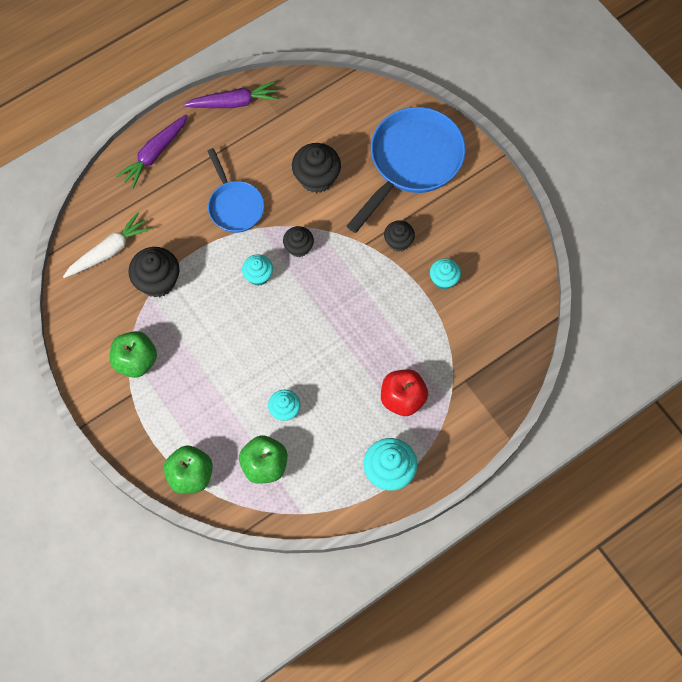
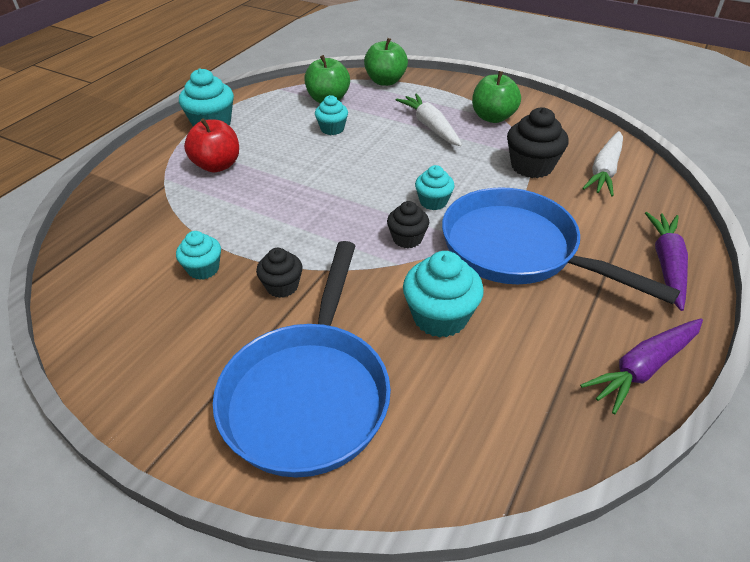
camera: 155 degrees right, 25 degrees down
(199, 373) = (430, 127): none -> white carrot
(235, 206) = (517, 250): blue pan -> blue pan, size x1.71
(316, 178) = (440, 317): black cupcake -> turquoise cupcake

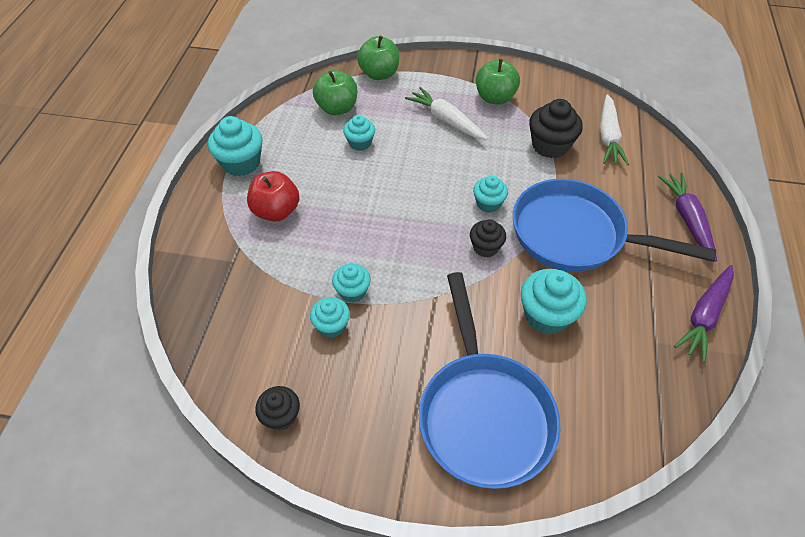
camera: 20 degrees left, 10 degrees up
(244, 245) = (352, 291): none -> turquoise cupcake
(282, 286) = (409, 323): black cupcake -> black cupcake (281, 416)

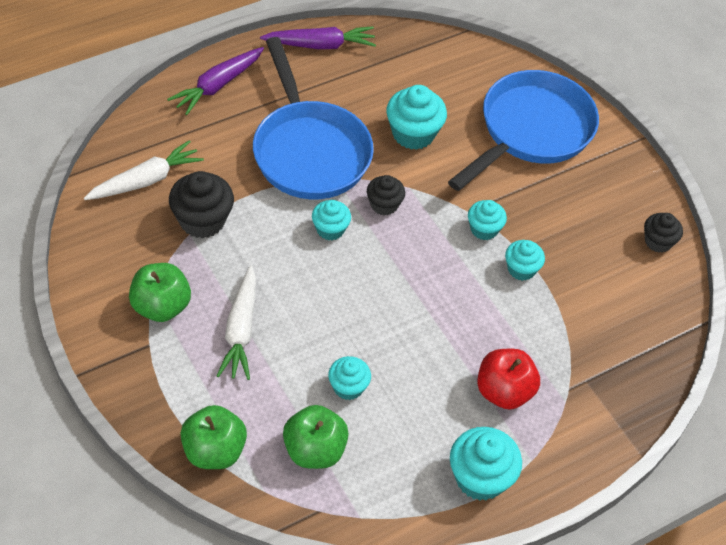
camera: 135 degrees left, 0 degrees up
(332, 325) = (564, 261): turquoise cupcake -> turquoise cupcake (484, 229)

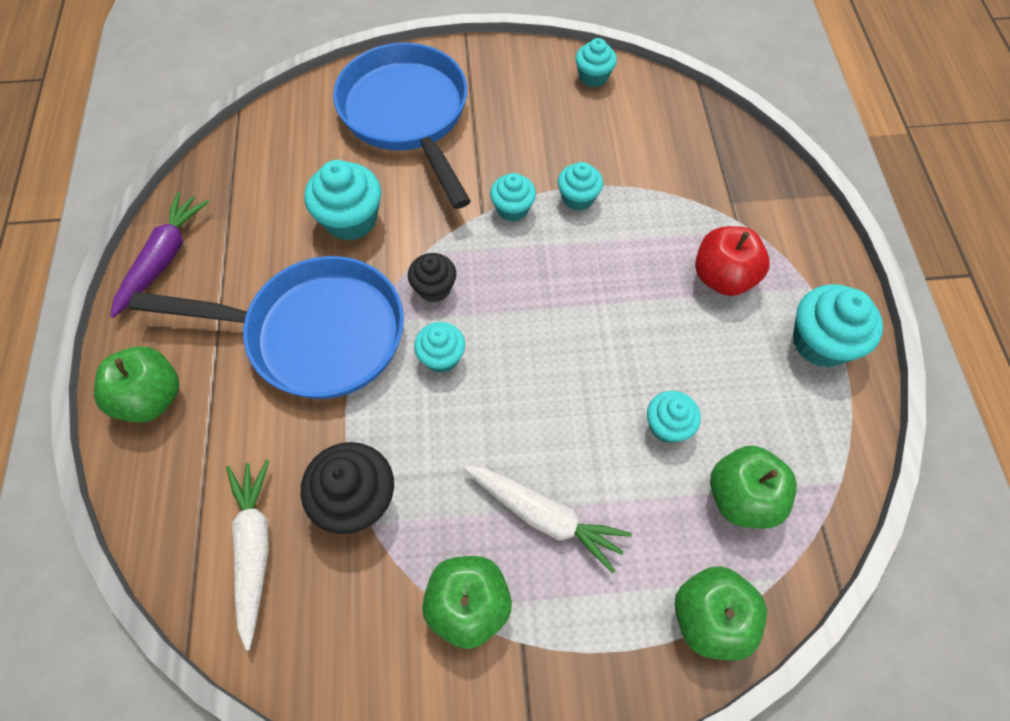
camera: 60 degrees left, 10 degrees up
(218, 85) = (151, 397): purple carrot -> green apple
(658, 241) = (593, 77): black cupcake -> turquoise cupcake

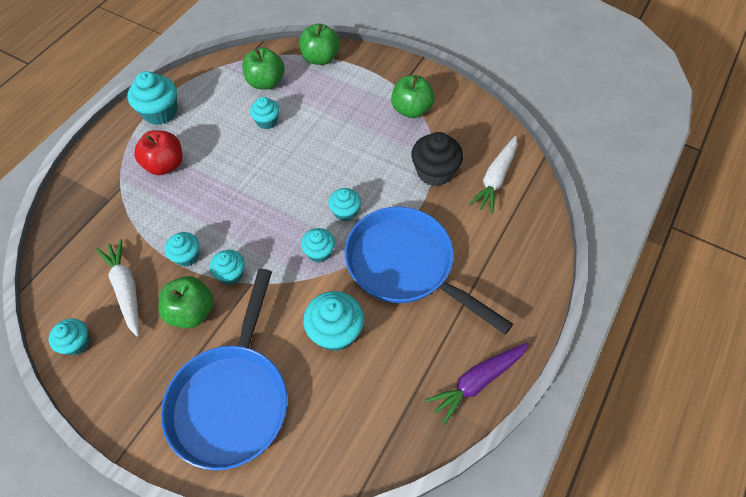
camera: 145 degrees left, 5 degrees down
(151, 397) = (520, 284): green apple -> green apple (191, 312)
(434, 288) = (319, 252): black cupcake -> turquoise cupcake
(544, 516) = (354, 120): white carrot -> white carrot (126, 289)

